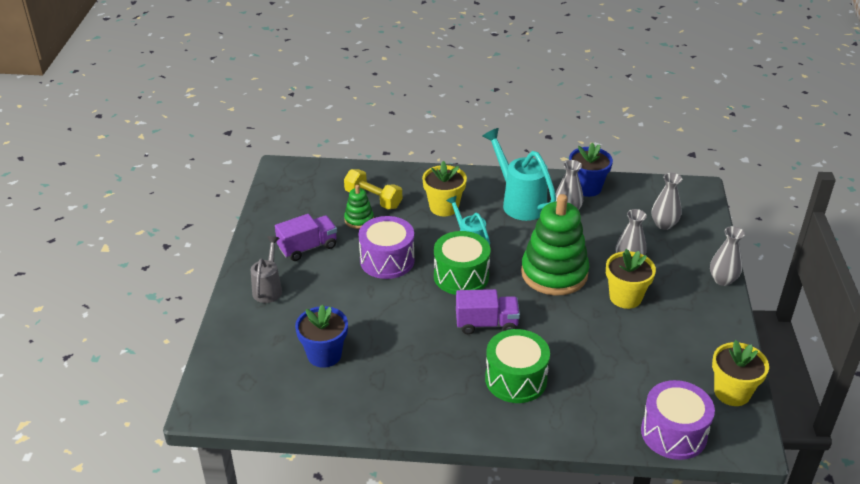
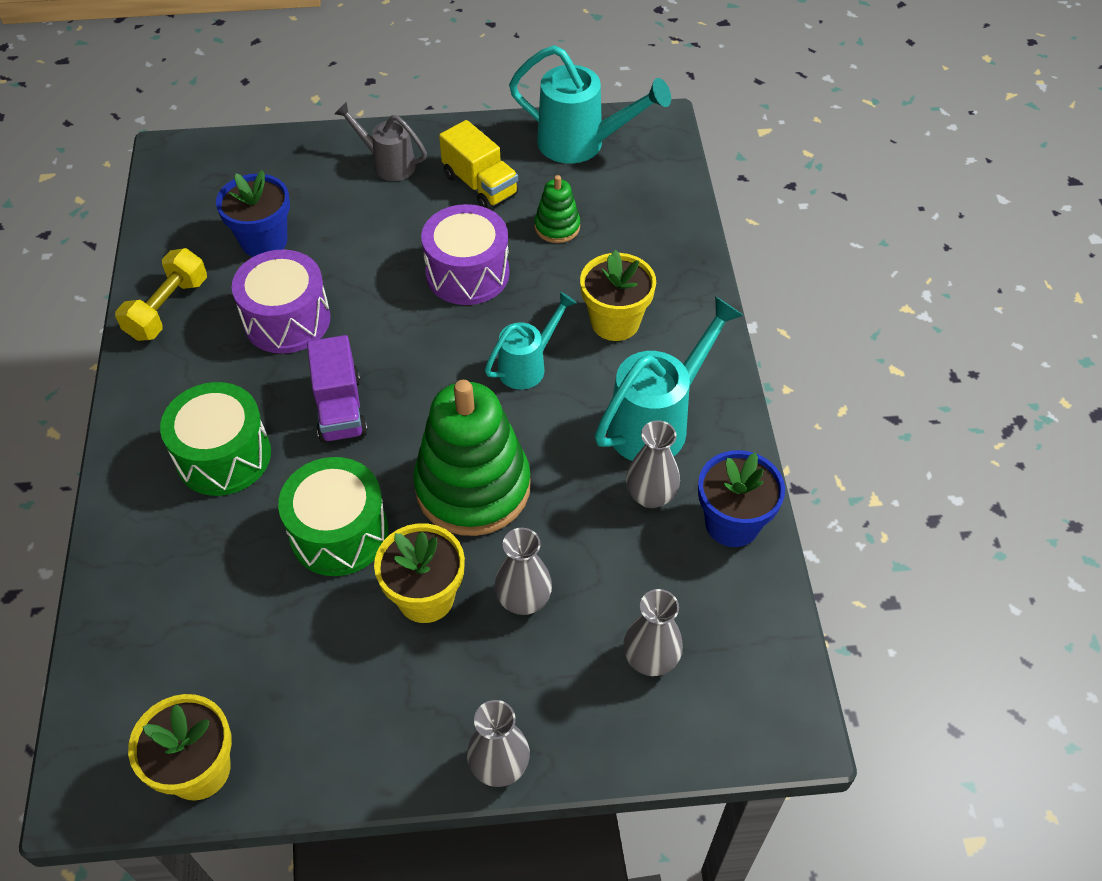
camera: 80 degrees right, 15 degrees up
(268, 288) = (388, 164): grey watering can -> grey watering can turned 150 degrees counterclockwise
(287, 201) = (582, 144): none -> turquoise watering can
(308, 247) = (480, 185): purple truck -> yellow truck
(373, 199) = (612, 234): yellow dumbbell -> yellow dumbbell (168, 308)
(461, 276) = (446, 365): green drum -> green drum (339, 533)
(673, 433) = (110, 674): purple drum -> purple drum (287, 320)

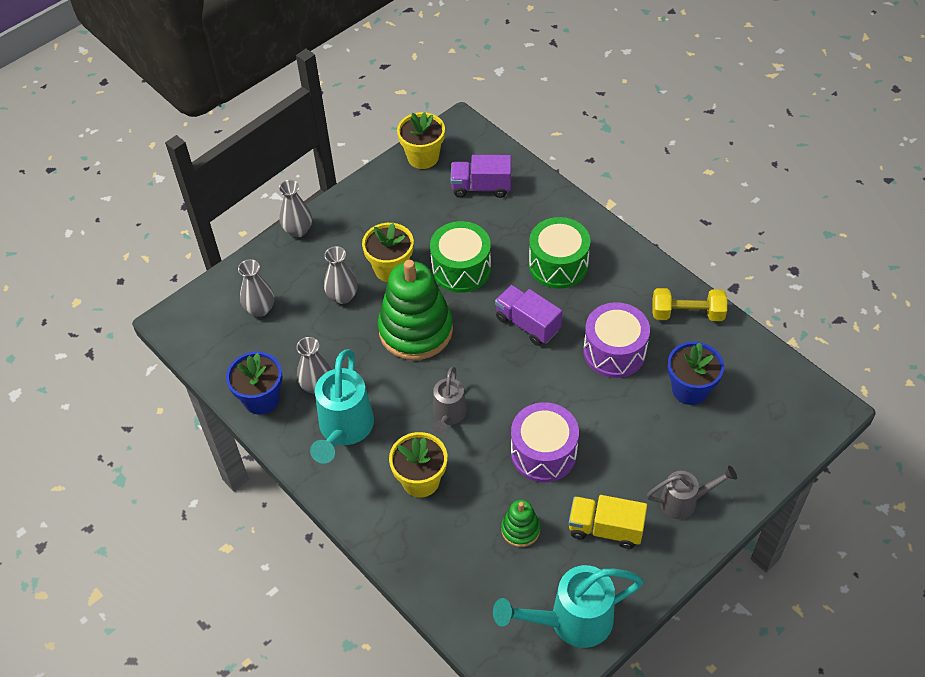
camera: 145 degrees right, 0 degrees up
(168, 308) = (687, 314): yellow dumbbell -> yellow dumbbell turned 75 degrees counterclockwise
(182, 644) = (481, 187): none -> purple truck
(528, 365) = (448, 416): turquoise watering can -> grey watering can

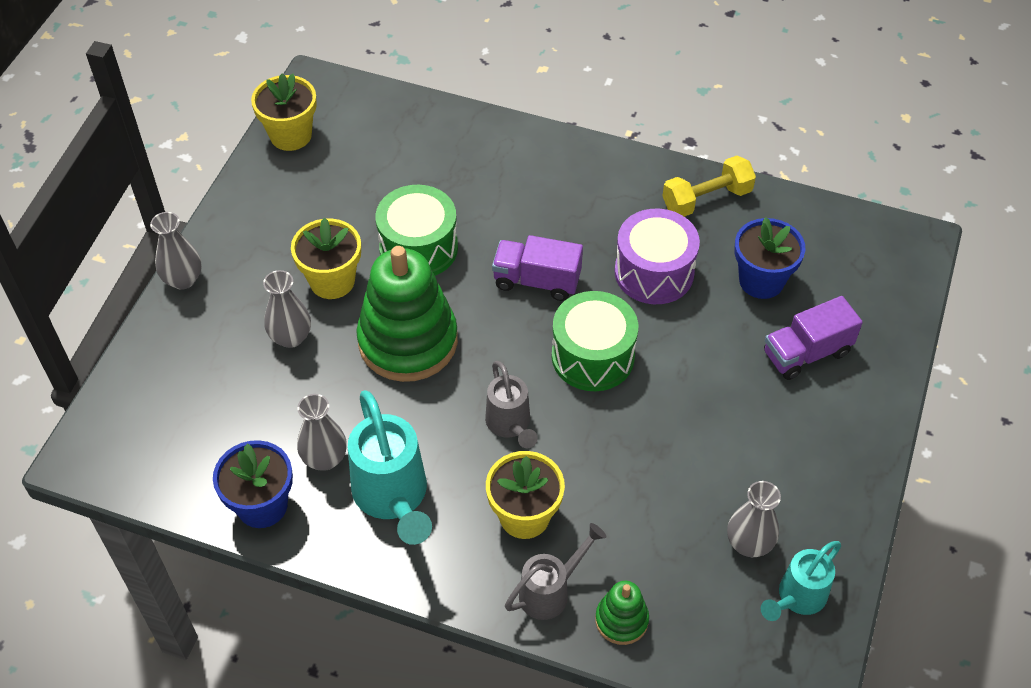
camera: 30 degrees left, 0 degrees up
(260, 309) = (192, 395): grey vase -> grey vase (749, 544)
(481, 187) = (384, 145): purple truck -> purple truck (806, 353)
(520, 529) = (676, 520): green stacking toy -> green stacking toy (621, 620)
(543, 453) = (647, 420): purple drum -> none
(558, 265) = (530, 200): green drum -> green drum (593, 356)
(570, 621) = (797, 598): turquoise watering can -> turquoise watering can, size x0.62
(605, 529) = (769, 475): yellow truck -> none
(685, 502) = (834, 406): grey watering can -> grey watering can (551, 591)

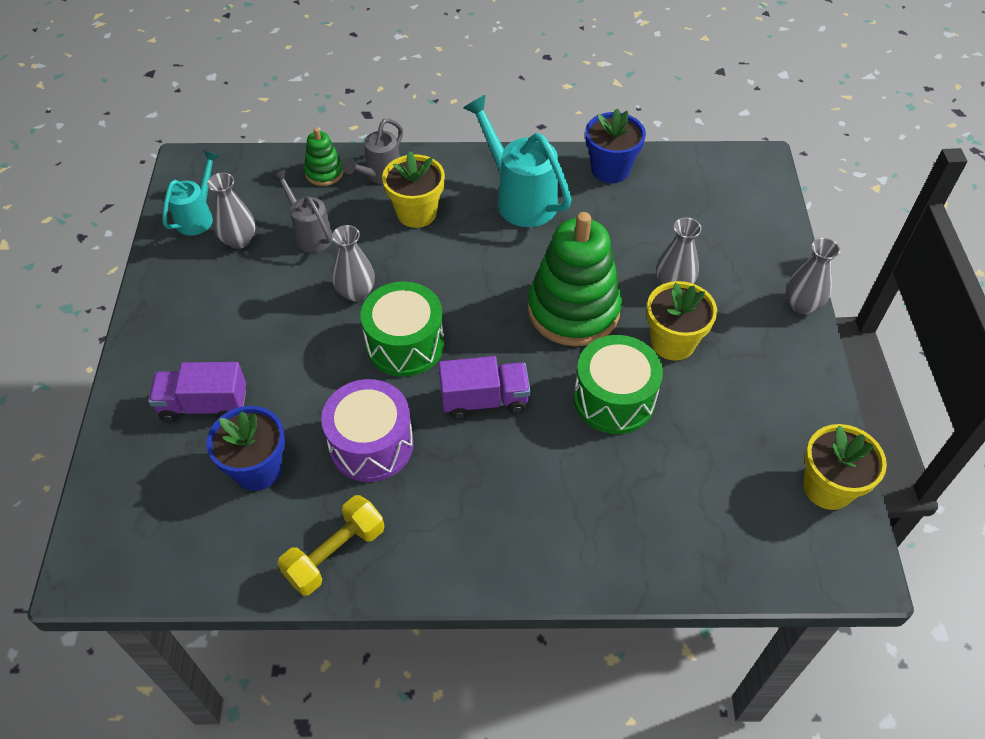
camera: 160 degrees right, 0 degrees up
(325, 458) = (585, 208): grey vase -> grey vase (356, 292)
(510, 426) = (454, 269): grey watering can -> grey watering can (310, 233)
(806, 353) = (204, 405): purple truck -> purple truck turned 135 degrees counterclockwise

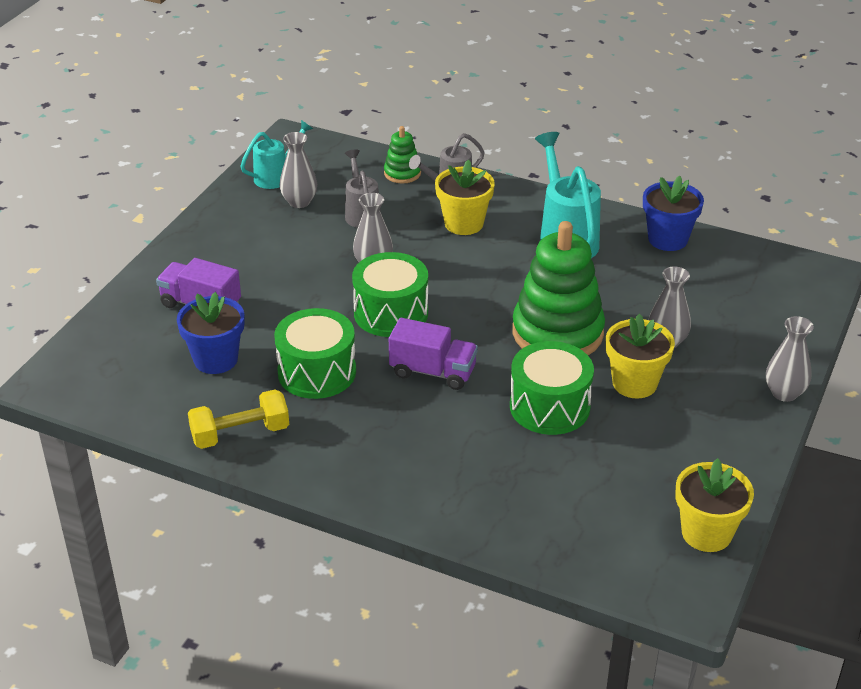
camera: 25 degrees right, 15 degrees down
(371, 444) = (317, 372): purple drum -> green drum

